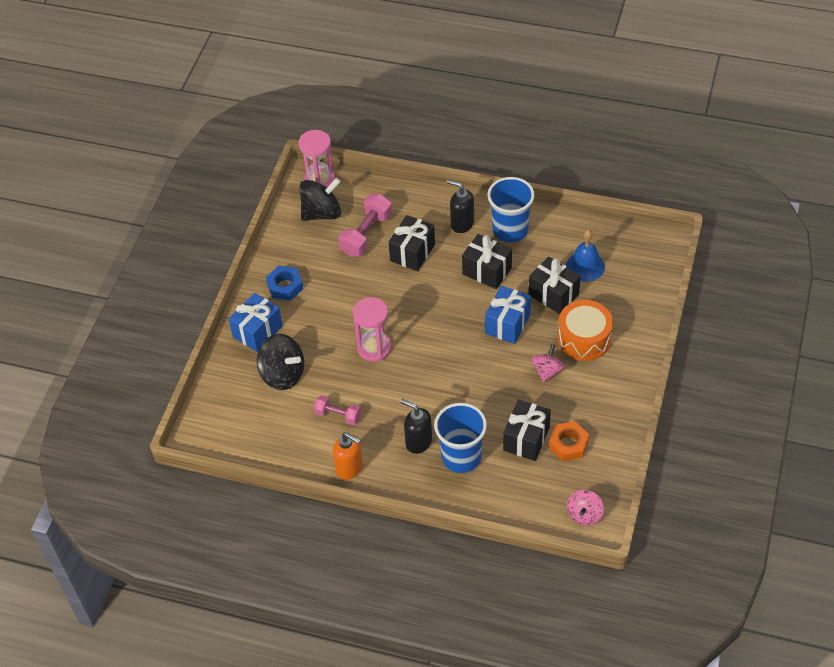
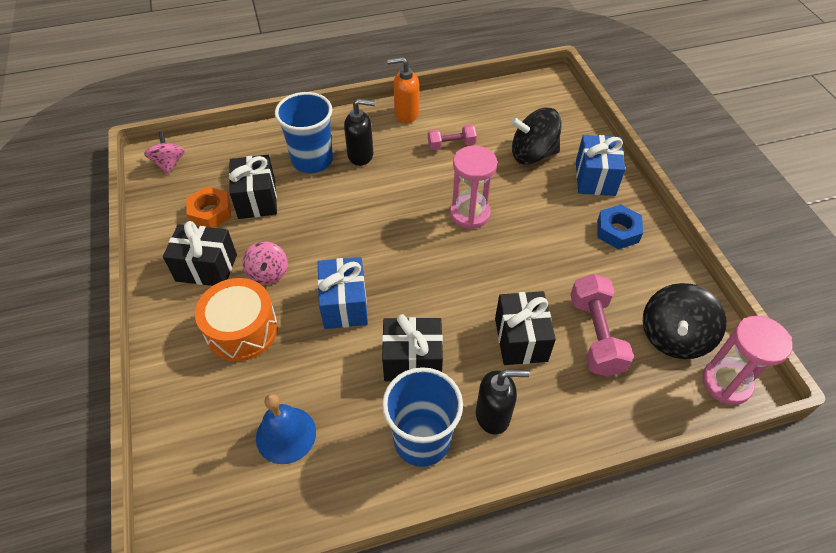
camera: 145 degrees right, 0 degrees up
(553, 295) = (308, 369): black gift -> black gift (206, 268)

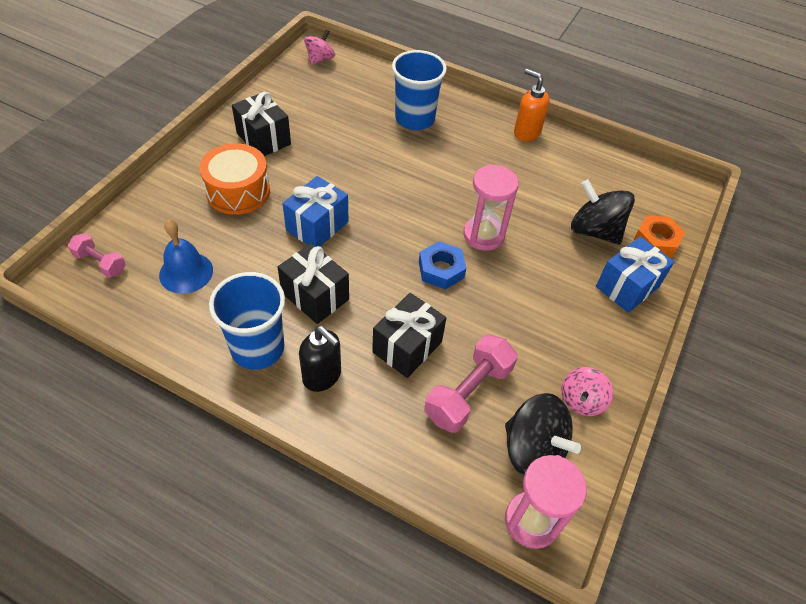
camera: 40 degrees right, 0 degrees up
(210, 212) = (307, 107): orange nut -> orange nut (656, 241)
(257, 199) = (346, 119): black gift -> none
(268, 273) = (295, 170): pink spinning top -> pink spinning top (581, 400)
(361, 155) = (453, 139): black soap dispenser -> none
(451, 145) = (534, 178): pink dumbbell -> pink dumbbell (100, 263)
(617, 231) = (592, 339): blue nut -> blue nut (441, 269)
(673, 337) = (533, 450): black spinning top -> black spinning top turned 120 degrees counterclockwise

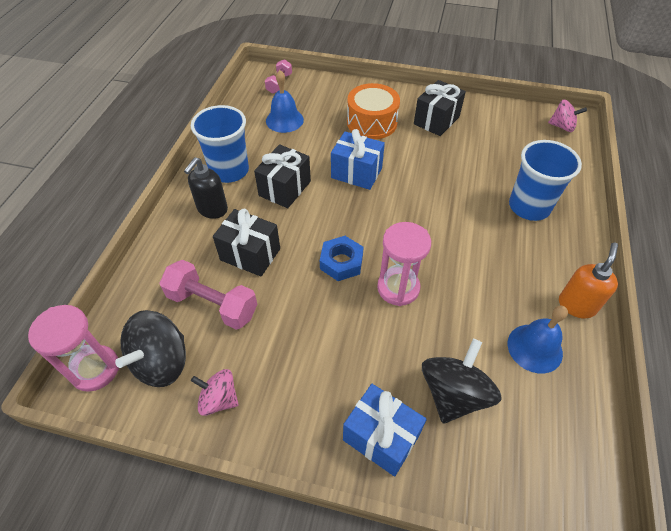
camera: 80 degrees right, 0 degrees up
(561, 170) = (534, 348): none -> blue bell
(656, 241) = (471, 471): orange nut -> none

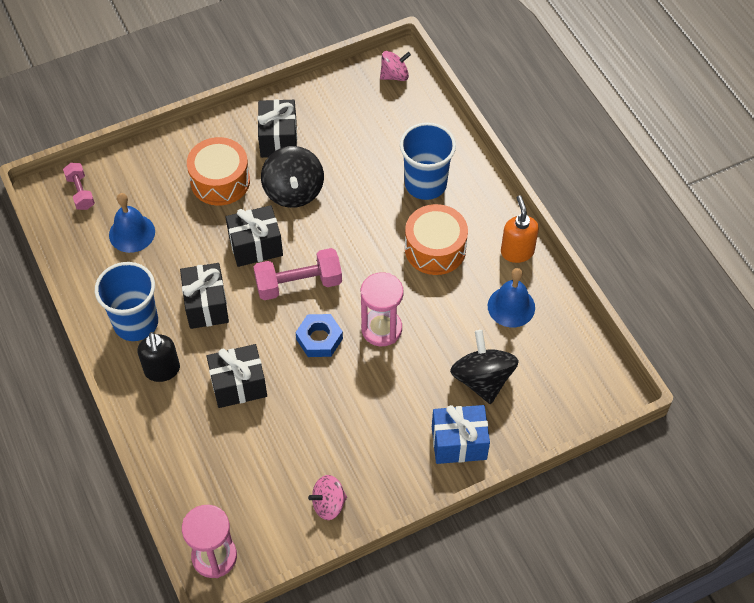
camera: 40 degrees left, 5 degrees up
(161, 362) = (259, 513): black spinning top -> black spinning top (293, 191)
(212, 304) = (251, 446): pink dumbbell -> pink dumbbell (298, 284)
(356, 173) = (255, 246): blue gift -> black gift
(498, 257) = (435, 249): none -> orange drum

